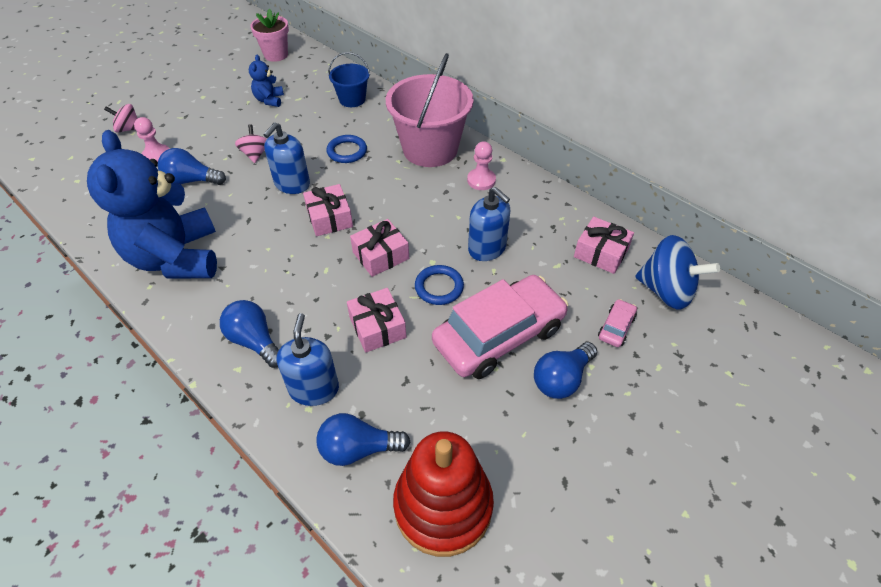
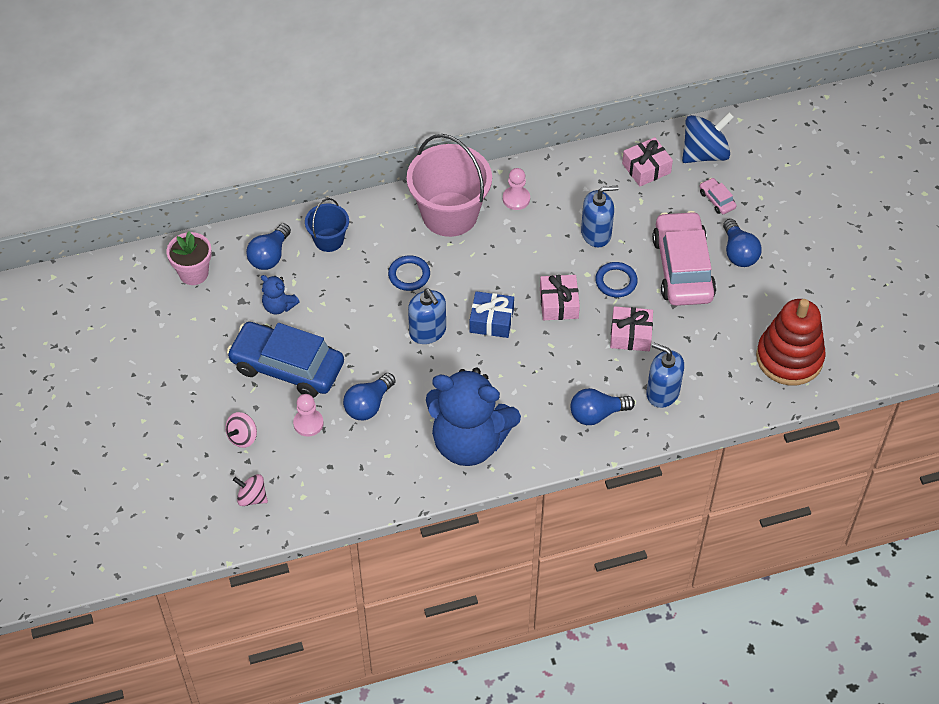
camera: 60 degrees left, 5 degrees up
(211, 125) = (287, 367): none -> blue car
(255, 154) = (363, 345): pink spinning top -> pink spinning top (252, 497)
(329, 218) = (491, 320): pink gift -> blue gift
(358, 449) = (725, 385): blue light bulb -> blue light bulb (270, 256)

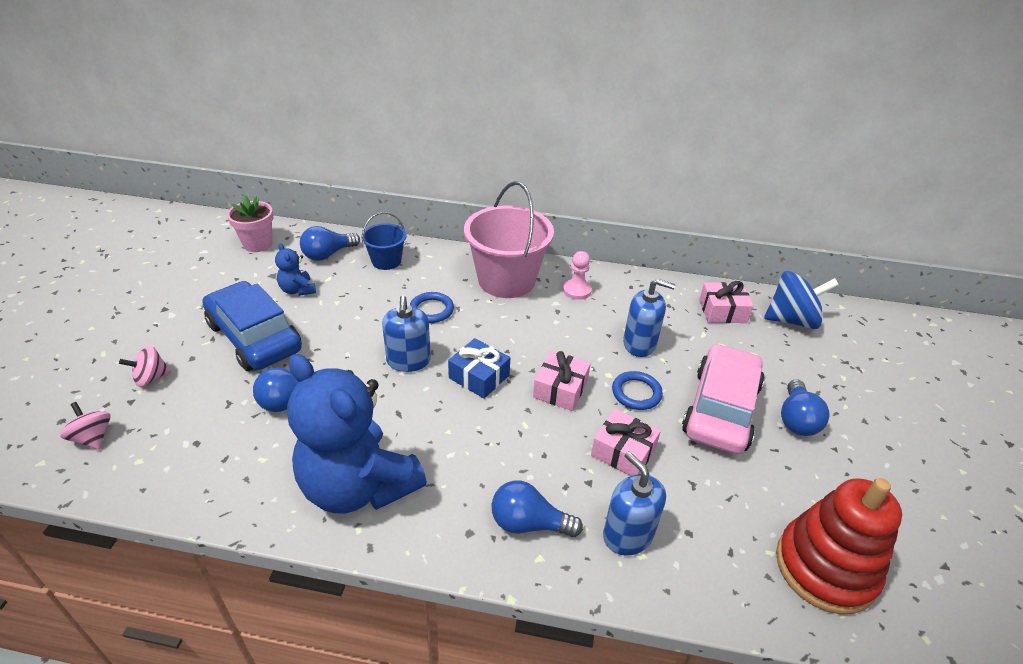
camera: 25 degrees right, 15 degrees down
(308, 423) = (220, 392): pink pawn -> none
(717, 200) = (789, 362): pink car -> none

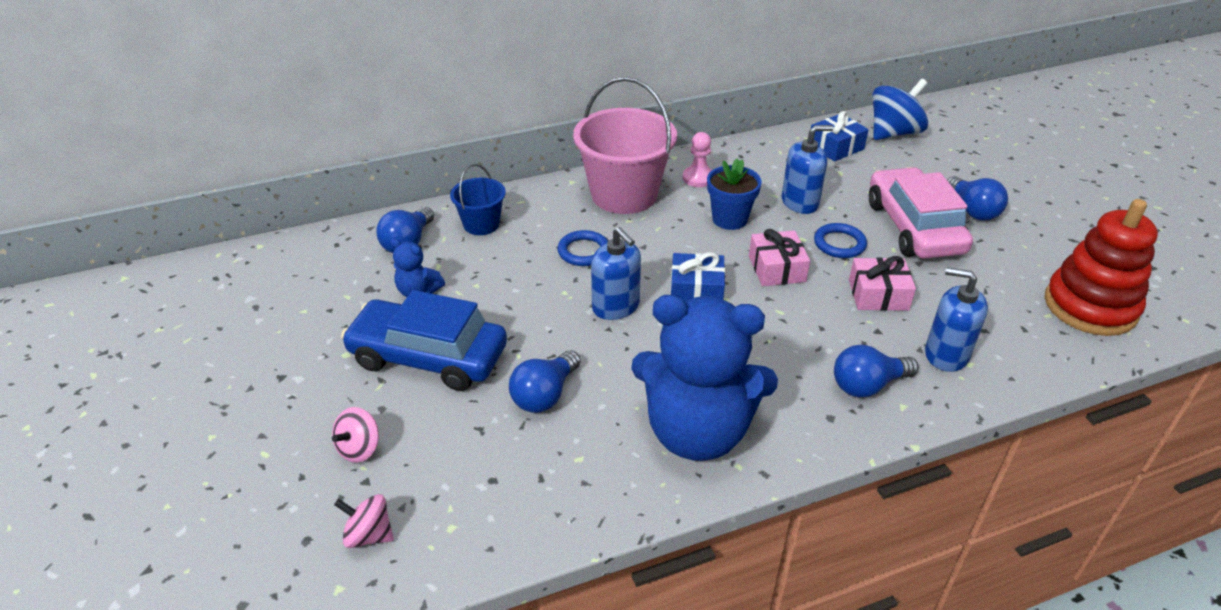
camera: 30 degrees left, 0 degrees up
(258, 244) = (309, 264): pink flower pot -> none
(566, 333) = (729, 219): none -> blue flower pot
(722, 311) = (835, 147): pink gift -> blue gift

